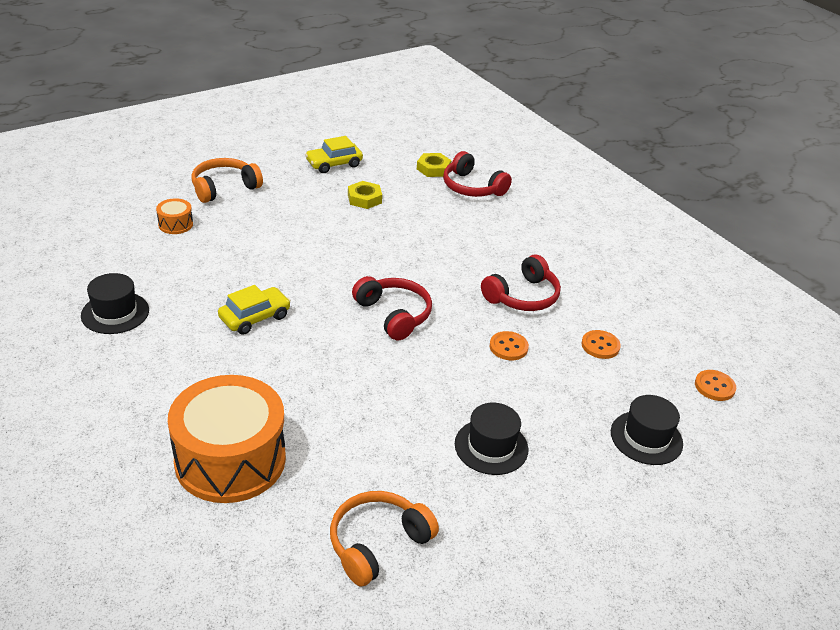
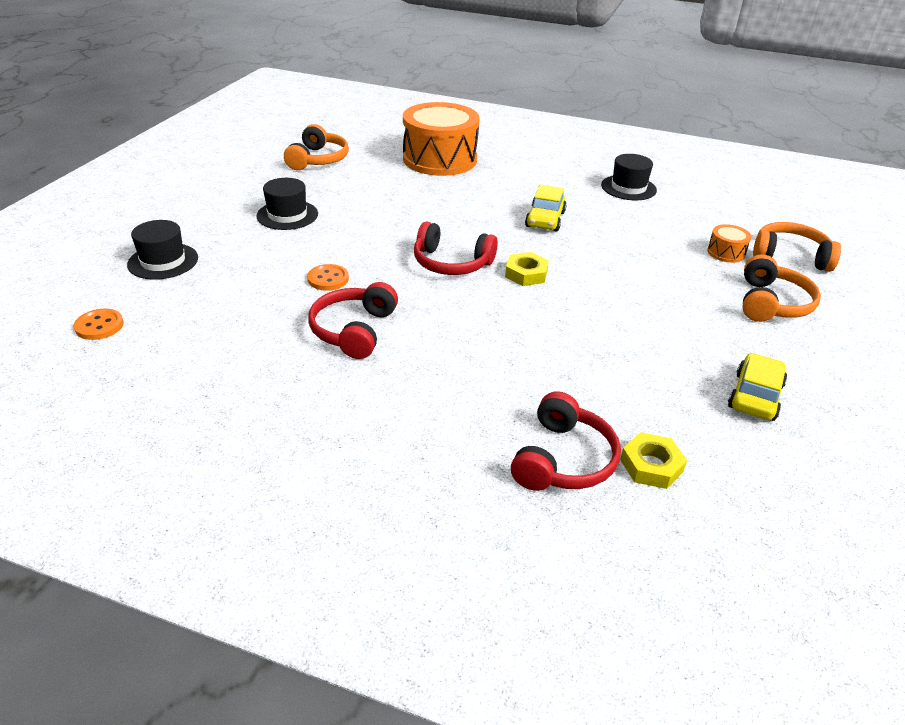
camera: 145 degrees right, 0 degrees up
(139, 202) = (790, 256): none -> orange headphones
(364, 199) = (645, 364): yellow nut -> yellow nut (526, 274)
(472, 187) = (563, 459): red headphones -> red headphones turned 105 degrees clockwise
(600, 346) = (239, 316): orange button -> none

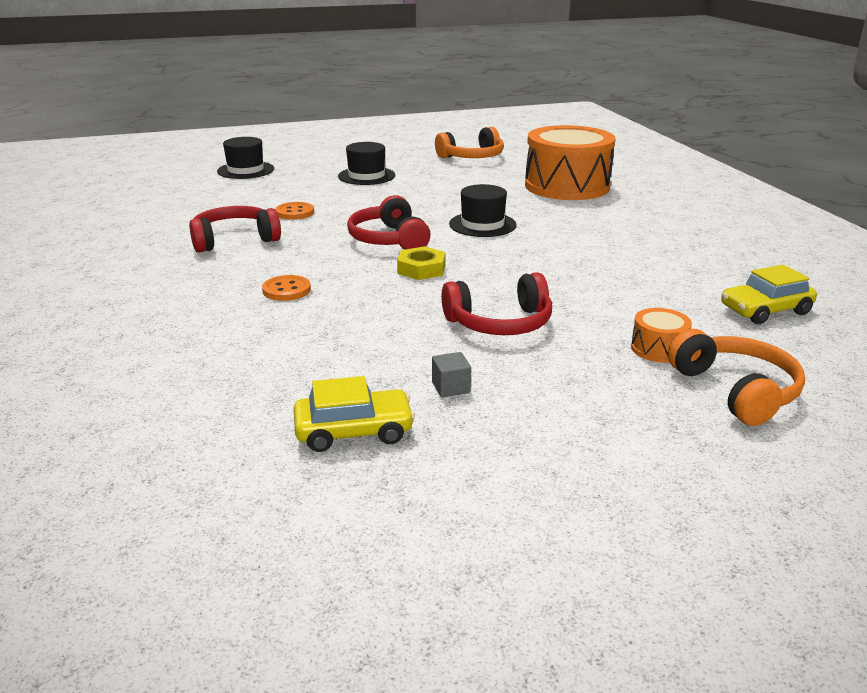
camera: 55 degrees right, 10 degrees down
(99, 326) = (148, 182): orange button -> orange button (286, 290)
(545, 219) = (541, 250): yellow car -> yellow car (765, 310)
(563, 459) = (137, 359): red headphones -> red headphones (500, 323)
(628, 188) = (701, 265): black hat -> black hat (482, 225)
(651, 465) = (164, 400): yellow nut -> none
(722, 338) = (451, 388): none -> grey cube
(771, 303) = (584, 402): orange headphones -> none

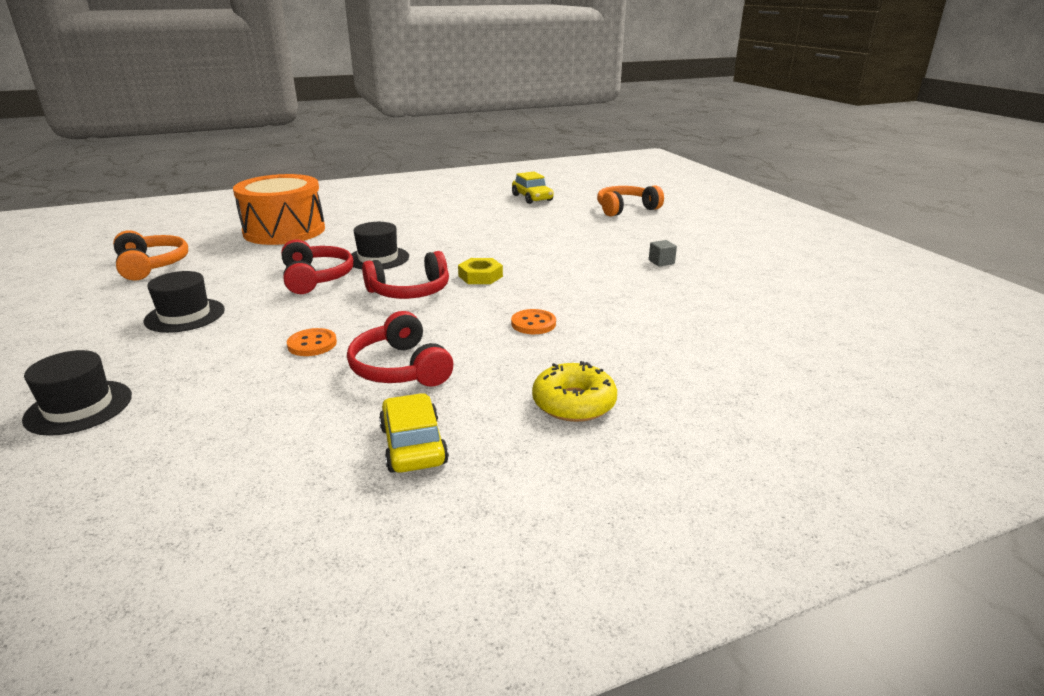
camera: 95 degrees left, 0 degrees up
(127, 298) = (574, 403): none -> yellow donut
(354, 431) = (726, 282): yellow car -> yellow car (413, 445)
(500, 323) = (570, 251): red headphones -> red headphones (316, 278)
(658, 349) = (588, 219): orange drum -> none

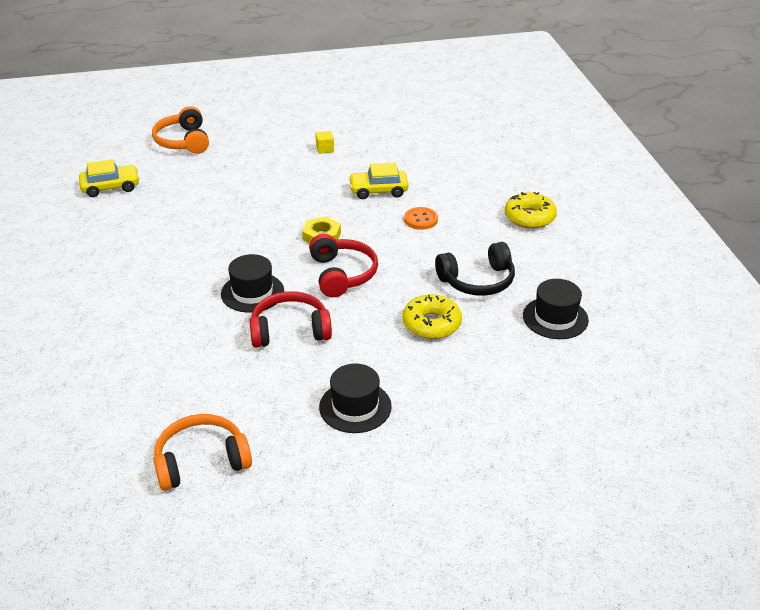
camera: 80 degrees left, 10 degrees up
(79, 407) = (514, 435): black hat -> black hat (555, 318)
(284, 231) = (125, 364): orange drum -> none
(312, 344) = (431, 324): orange button -> yellow donut
(400, 368) = (477, 281): red headphones -> black headphones
(413, 445) = (570, 277): yellow car -> yellow car (378, 190)
(661, 262) = (325, 149): grey cube -> yellow cube

